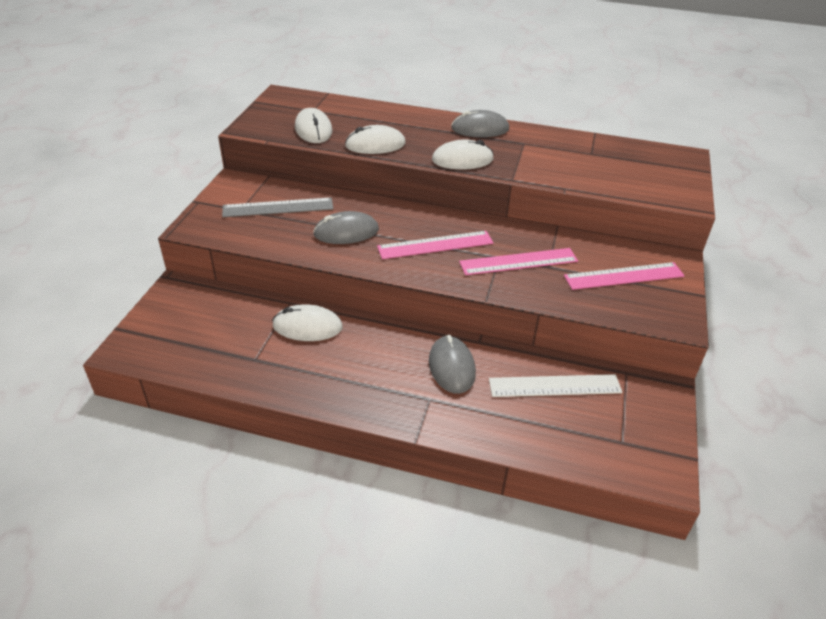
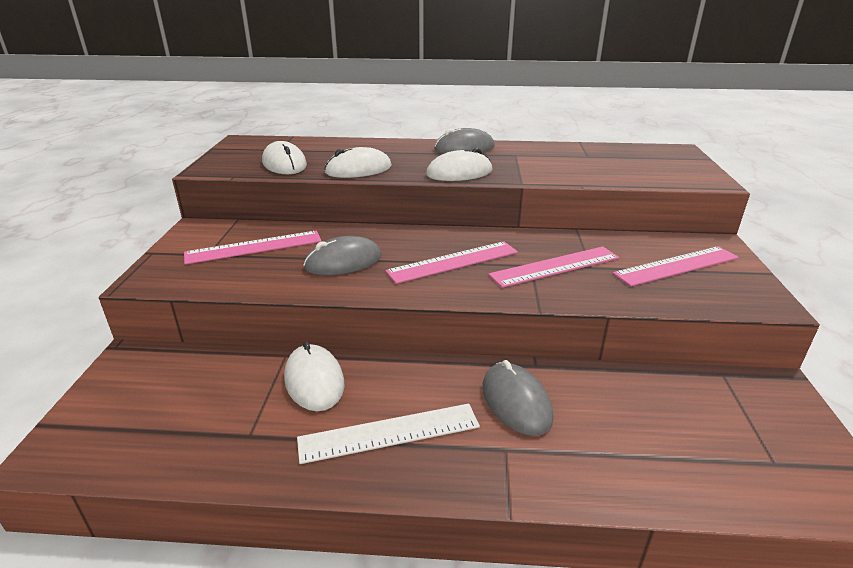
camera: 10 degrees left, 10 degrees down
(278, 207) = (254, 247): grey ruler -> pink ruler
(307, 326) = (314, 380): white mouse -> white mouse turned 75 degrees clockwise
(554, 386) = (652, 404): white ruler -> white ruler (389, 433)

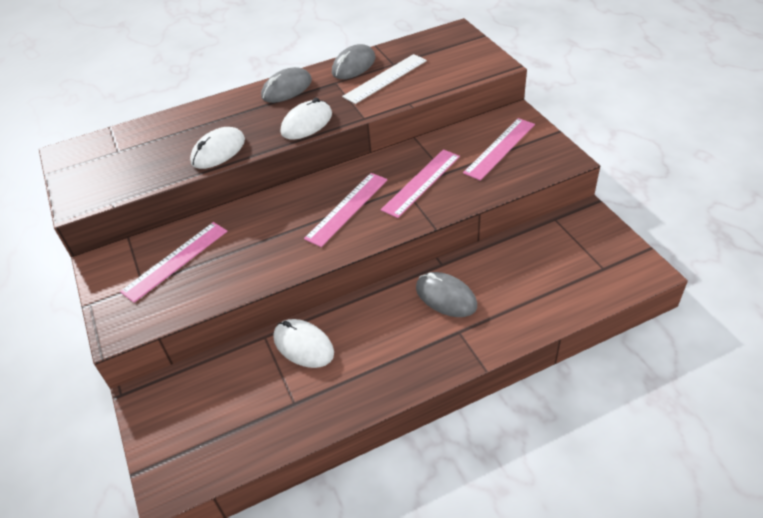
camera: 25 degrees left, 15 degrees up
(284, 164) = (143, 168): white mouse -> none
(343, 261) = (263, 243): grey mouse -> grey mouse (353, 65)
(389, 433) = (383, 356): white ruler -> white ruler (385, 78)

